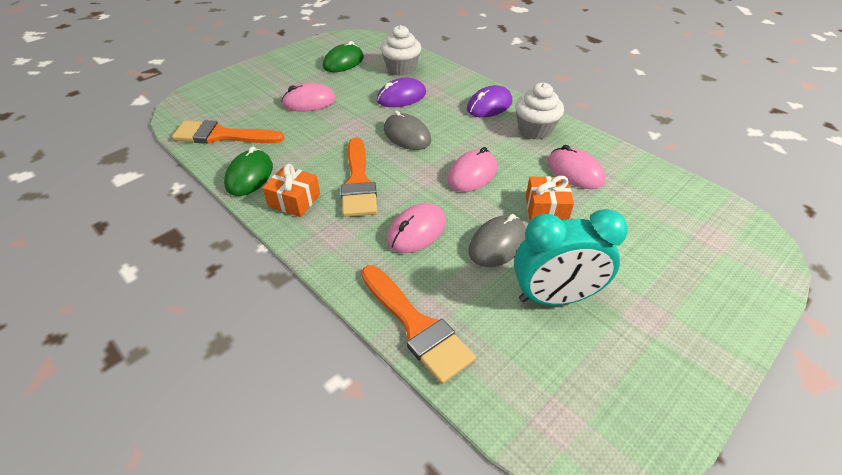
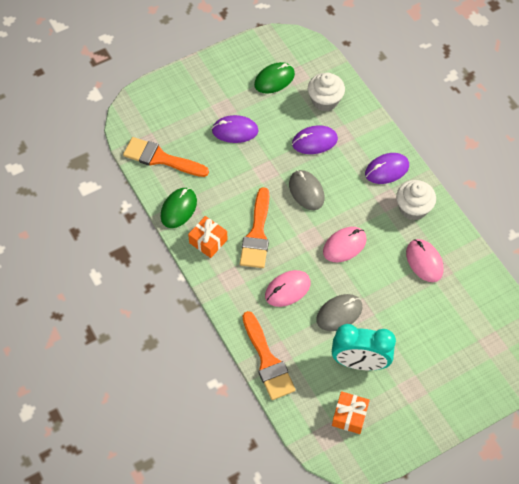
camera: 15 degrees right, 15 degrees up
(309, 102) = (235, 131): pink mouse -> purple mouse
(546, 209) = (386, 291): orange gift -> orange gift (349, 416)

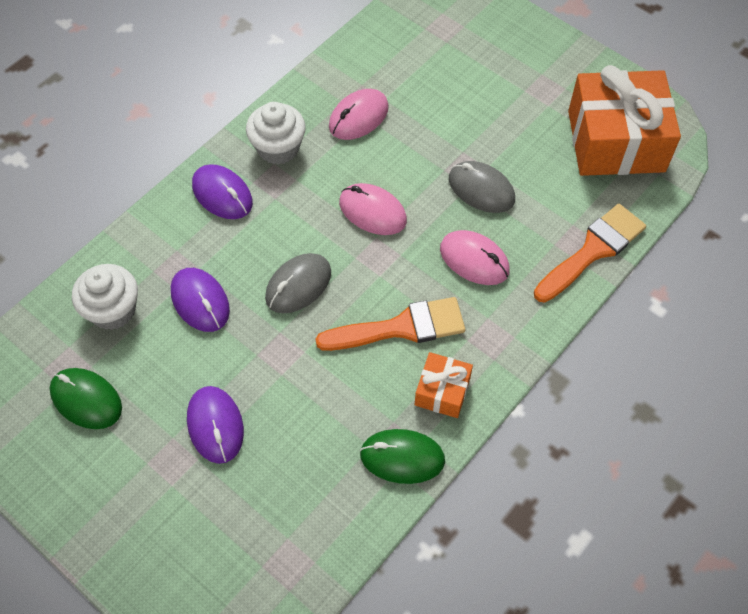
camera: 110 degrees left, 0 degrees up
(161, 158) = (313, 526): orange brush -> none
(349, 416) = (616, 141): orange gift -> orange gift, size x2.10
(360, 362) = (539, 149): turquoise clock -> none

